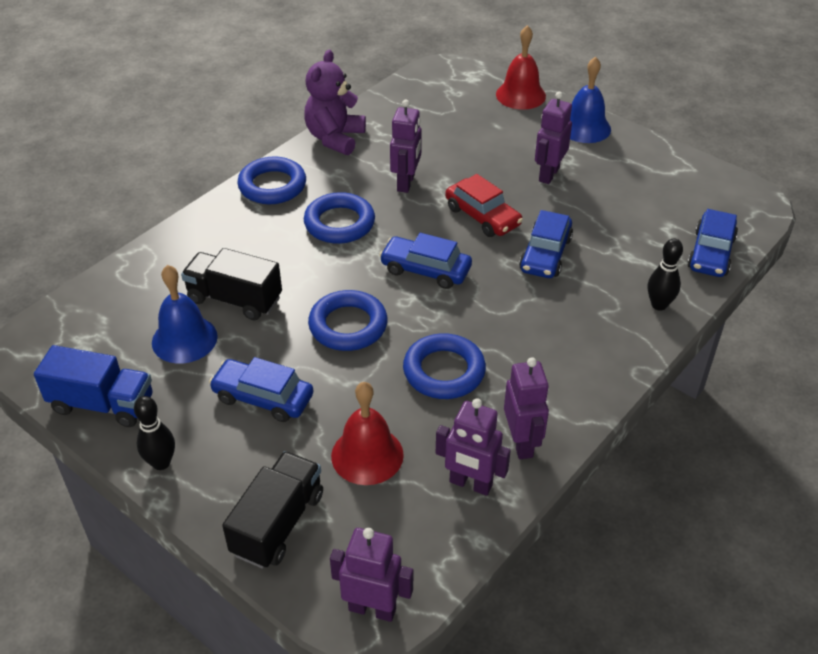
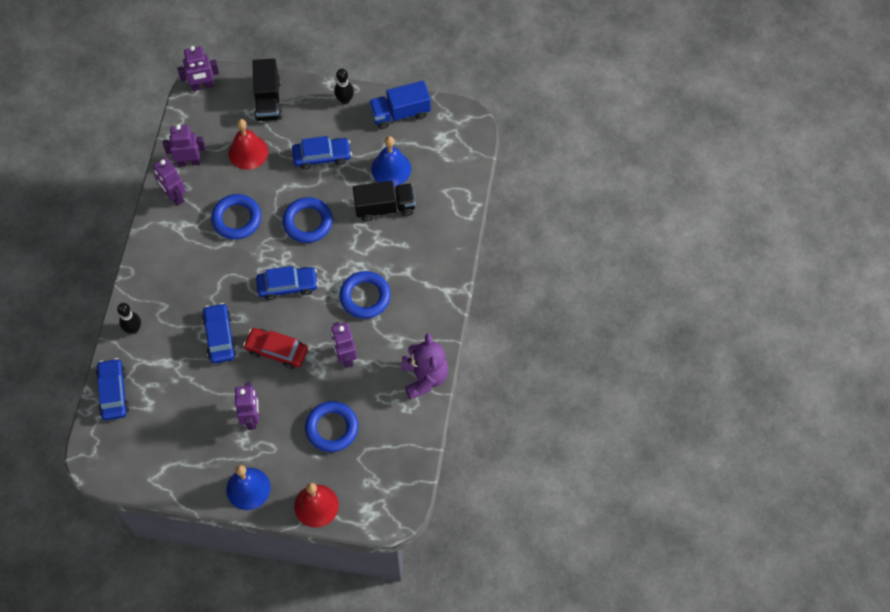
camera: 150 degrees right, 20 degrees up
(272, 186) = (432, 307): blue ring -> blue ring (332, 428)

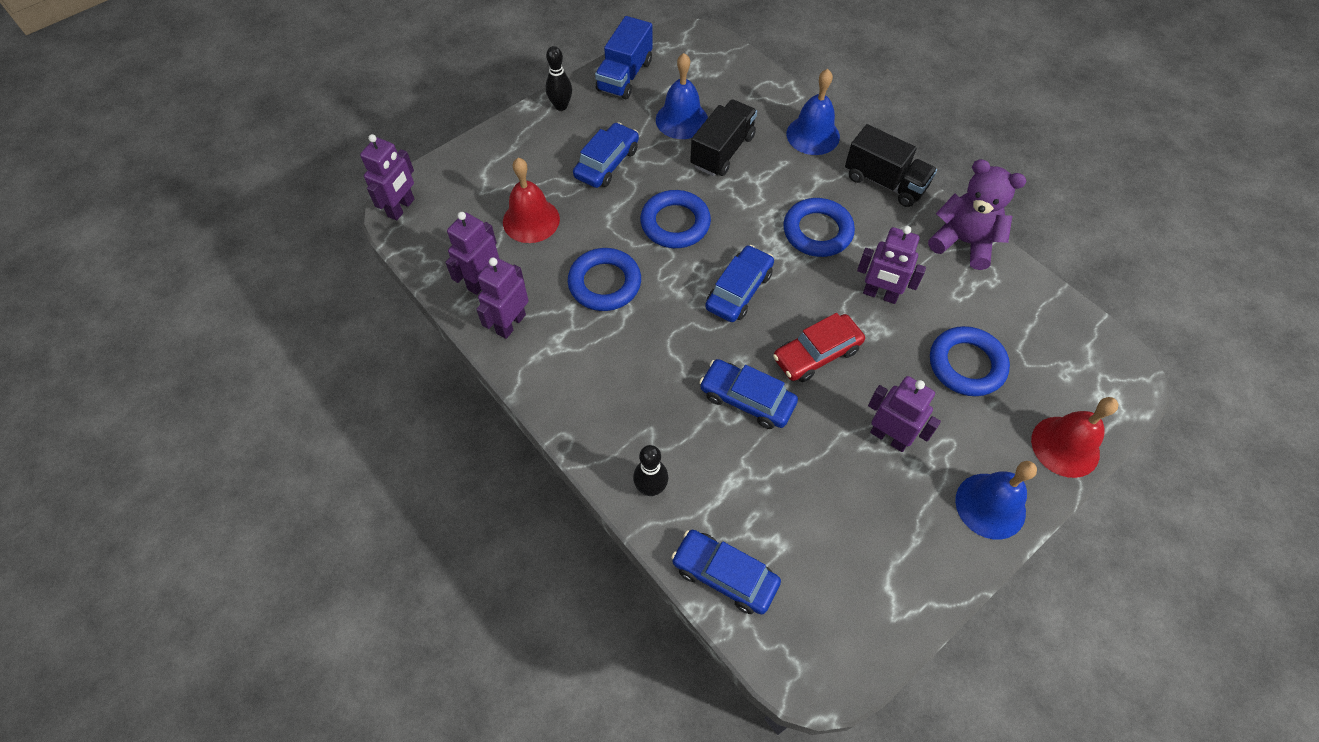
camera: 50 degrees left, 5 degrees down
(174, 196) = (510, 324): purple robot -> purple robot turned 120 degrees clockwise
(268, 100) = (487, 164): black truck -> black truck (885, 182)
(442, 245) = (813, 135): none -> blue bell

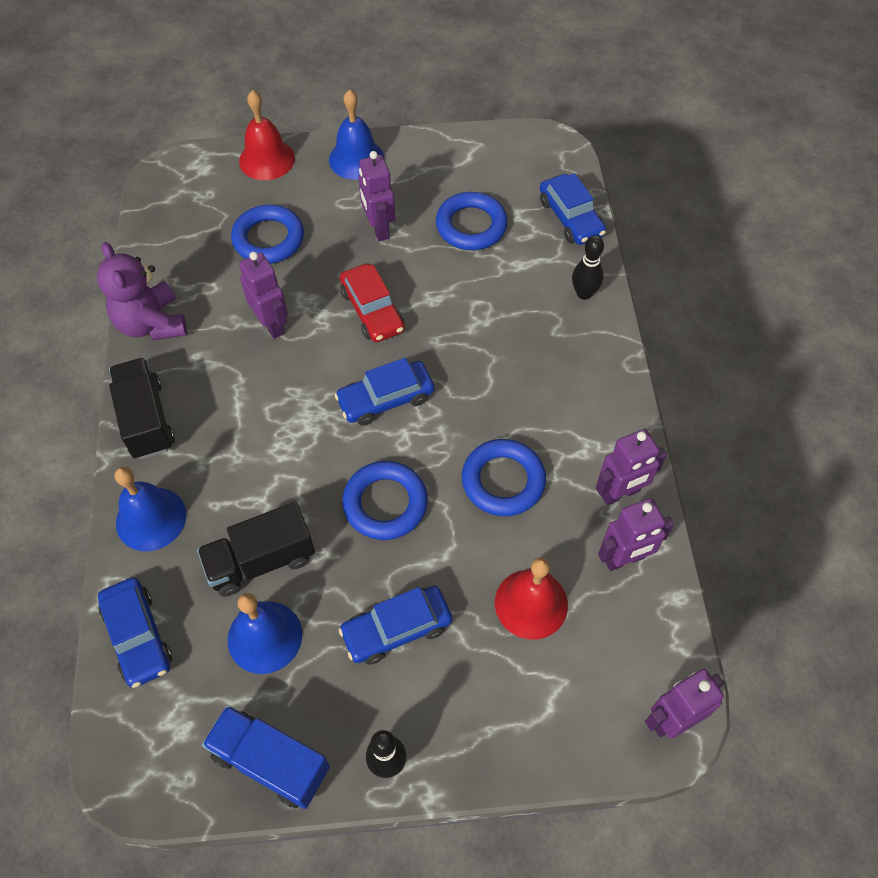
camera: 145 degrees left, 0 degrees up
(624, 76) = (271, 762): blue truck -> blue truck turned 120 degrees counterclockwise
(747, 399) = (459, 310): blue car -> blue car (138, 636)
(816, 354) = (372, 310): red car -> red car turned 60 degrees clockwise
(817, 231) = (262, 410): blue ring -> blue ring (471, 226)

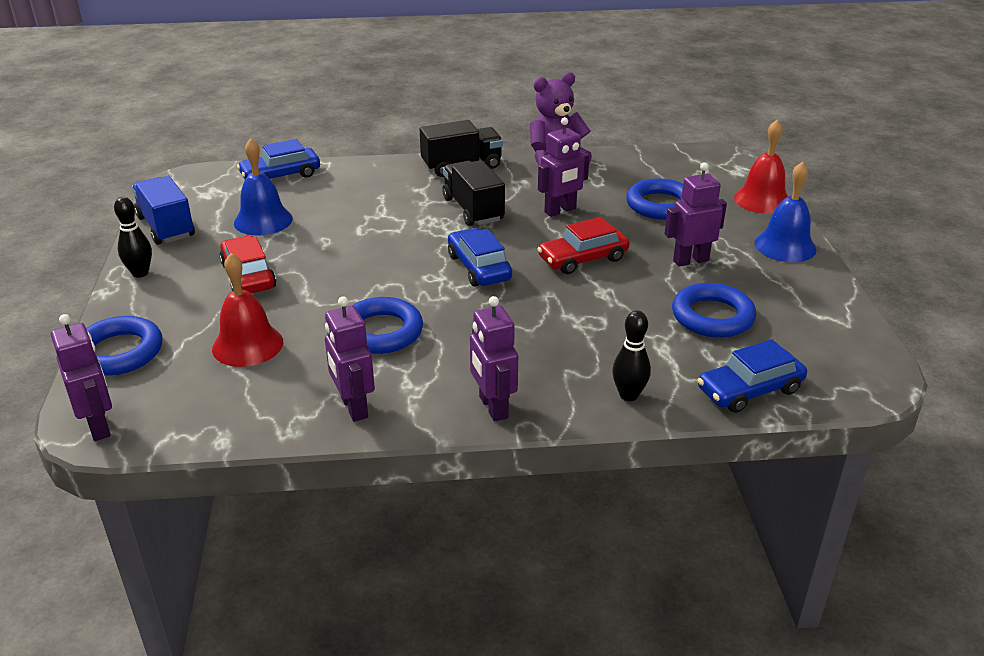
camera: 90 degrees right, 25 degrees down
(151, 518) = (374, 173): blue bell -> none
(261, 560) = (327, 216): black truck -> black truck (473, 209)
(271, 762) = (166, 227): blue truck -> blue truck turned 60 degrees counterclockwise
(385, 503) = (368, 269): blue ring -> blue ring (119, 352)
(396, 629) = (248, 276): blue car -> red car
(624, 559) = (276, 406): purple robot -> purple robot (493, 407)

